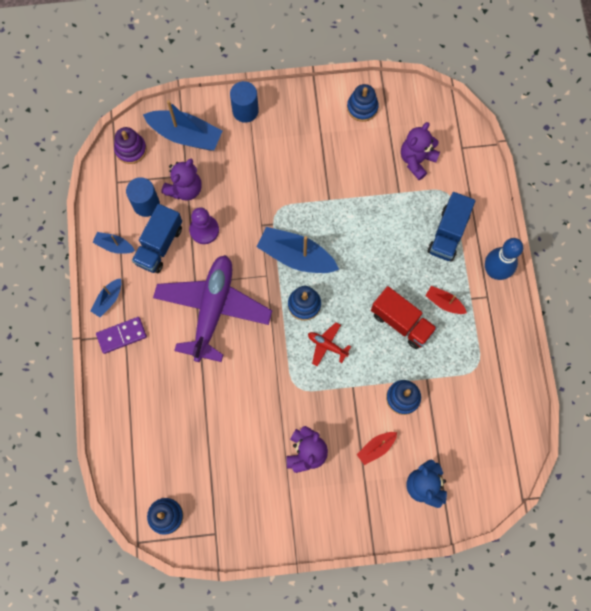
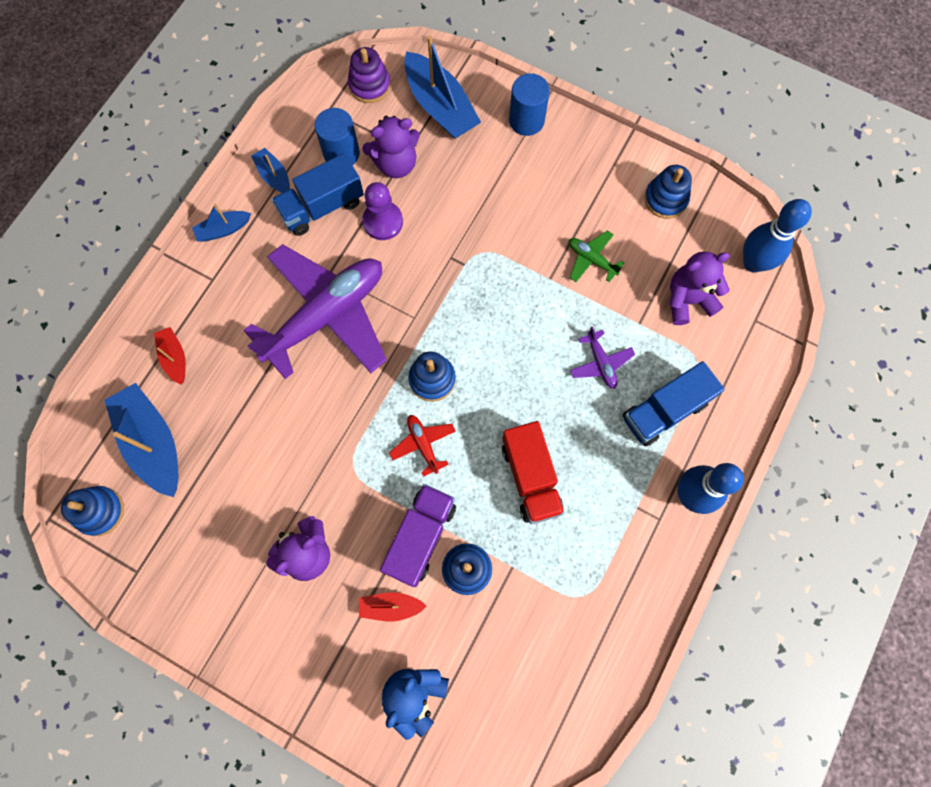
camera: 35 degrees right, 0 degrees up
(121, 335) = (207, 278): purple domino -> none
(296, 256) = (464, 318): blue boat -> blue boat (153, 443)
(345, 172) = (591, 259): none -> green plane
(364, 398) = (420, 537): none -> purple truck
(393, 230) = (600, 363): none -> purple plane
(438, 114) = (753, 263): none -> blue bowling pin
(444, 303) = (600, 490): red boat -> red boat (175, 358)

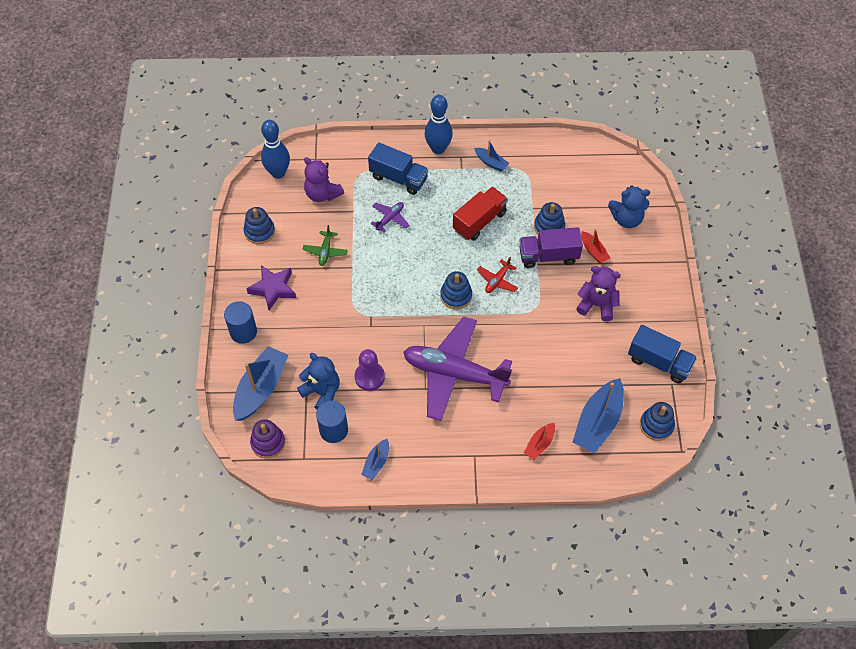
camera: 120 degrees left, 15 degrees down
(223, 230) = (435, 470): blue boat -> blue boat (491, 162)
(322, 207) = (381, 419): blue truck -> blue truck (659, 362)
(395, 163) = (322, 392): purple teddy bear -> blue teddy bear
(569, 177) = (273, 289): none -> purple star

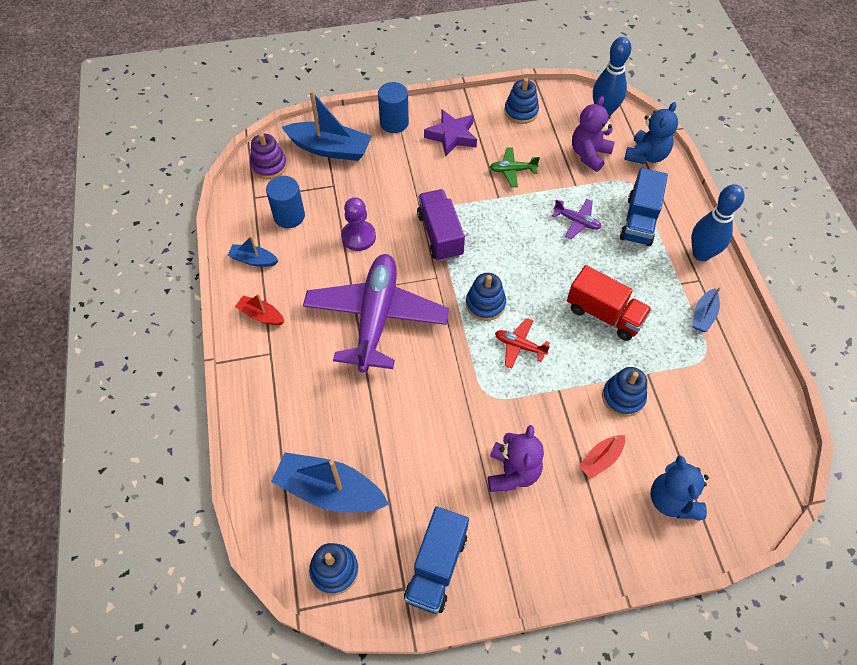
camera: 80 degrees right, 0 degrees up
(322, 392) = (333, 198): blue teddy bear -> blue teddy bear (646, 155)
(539, 444) = (291, 423): red boat -> red boat (261, 315)
(548, 256) = (575, 402): purple truck -> purple truck (440, 235)

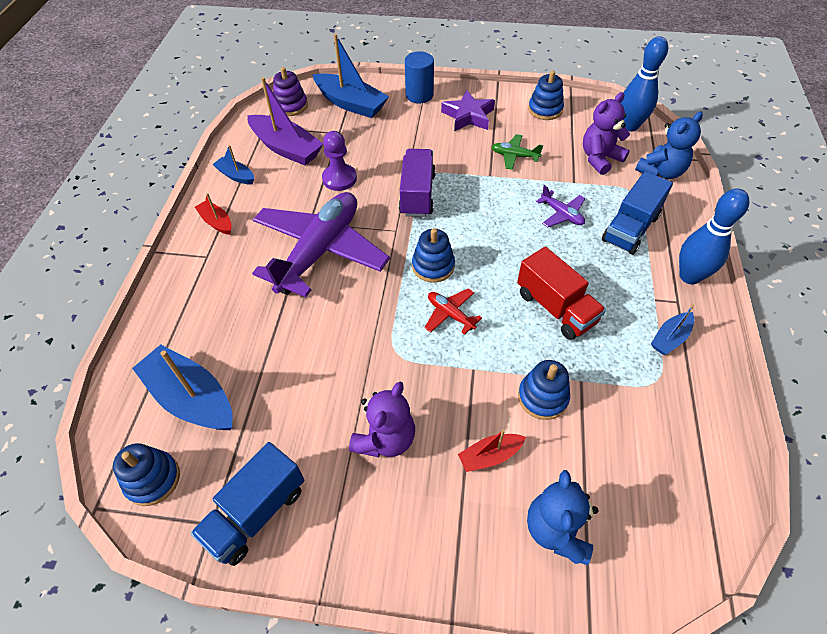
camera: 20 degrees right, 5 degrees down
(289, 216) = (286, 148): blue cylinder -> purple boat

